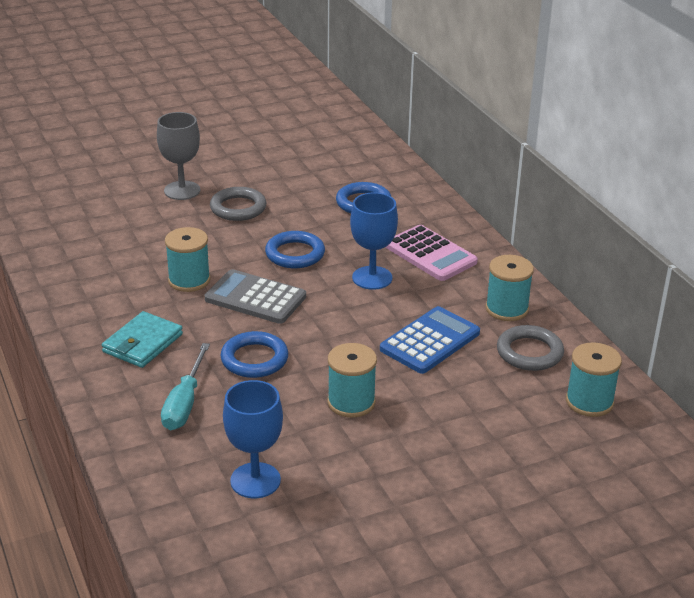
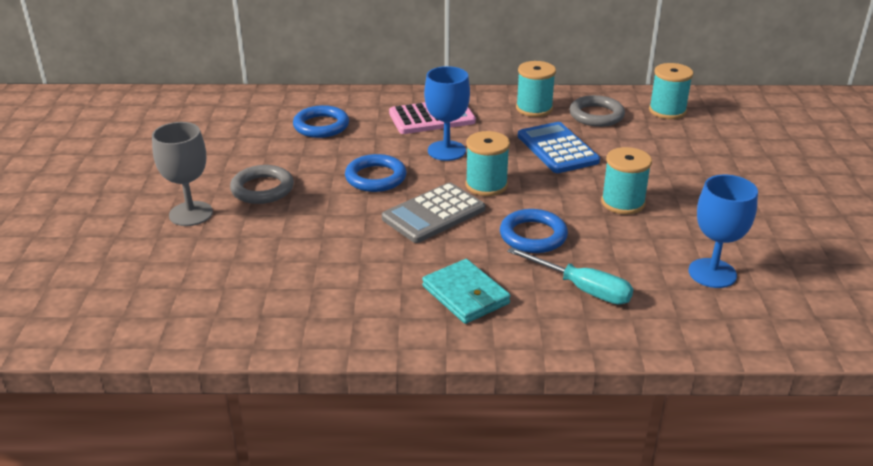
camera: 65 degrees left, 0 degrees up
(189, 280) = (372, 244): turquoise spool -> turquoise spool (486, 185)

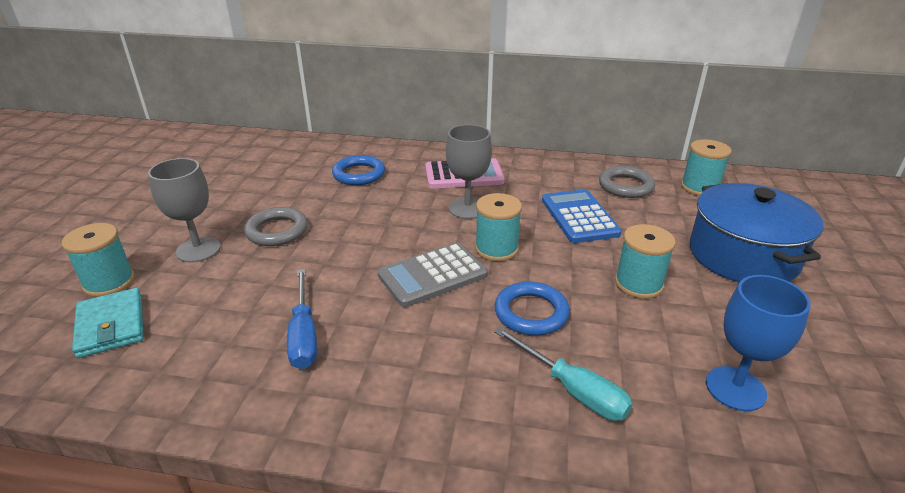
camera: 10 degrees right, 0 degrees up
(334, 274) = (303, 335): none -> blue screwdriver
(375, 177) = (389, 230): blue ring -> none
(446, 151) = (467, 209): blue goblet -> grey goblet
(465, 295) = (435, 380): turquoise wallet -> turquoise wallet (111, 326)
(534, 108) = (565, 174): turquoise spool -> turquoise spool (109, 282)
(712, 170) = (743, 255): none -> blue pot

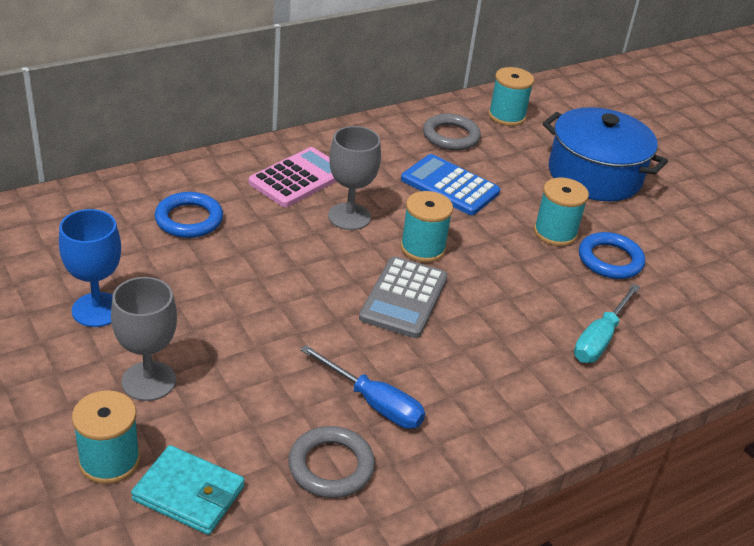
camera: 45 degrees left, 5 degrees up
(277, 231) = (200, 322): grey ring -> grey ring (331, 466)
(531, 313) = (512, 294): blue ring -> blue ring (610, 260)
(572, 390) = (600, 339): turquoise screwdriver -> turquoise screwdriver turned 120 degrees clockwise
(735, 388) = (681, 286): blue goblet -> blue goblet (97, 310)

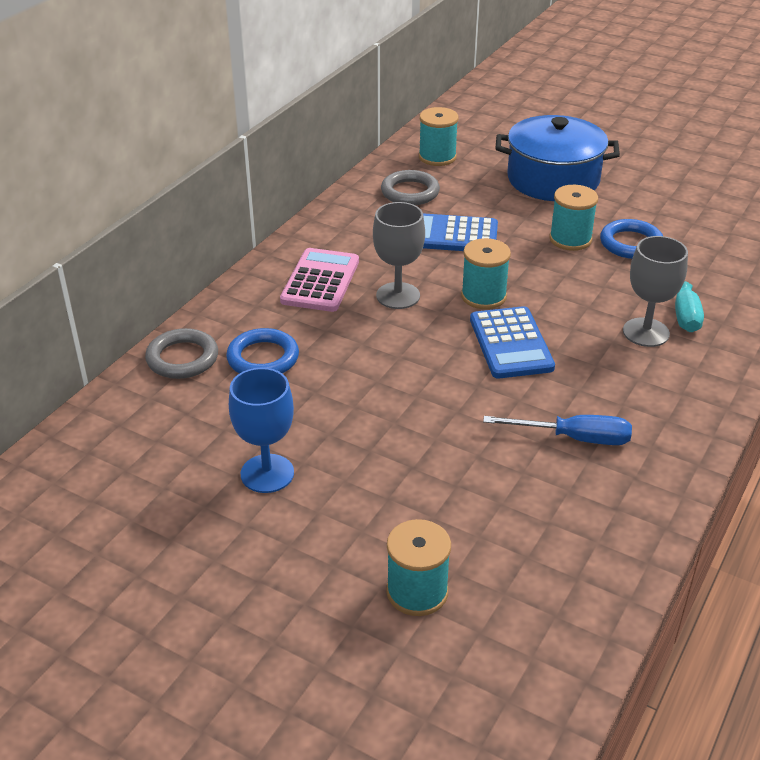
camera: 25 degrees left, 0 degrees up
(148, 381) = (378, 511): grey goblet -> grey goblet (646, 332)
(189, 493) = (509, 583): turquoise wallet -> none
(331, 466) = (593, 503): grey ring -> grey ring (182, 358)
(404, 298) = (511, 343): grey calculator -> blue calculator

